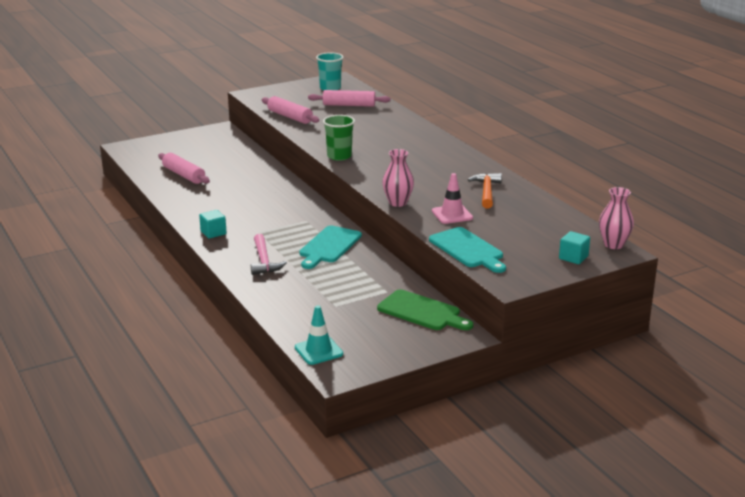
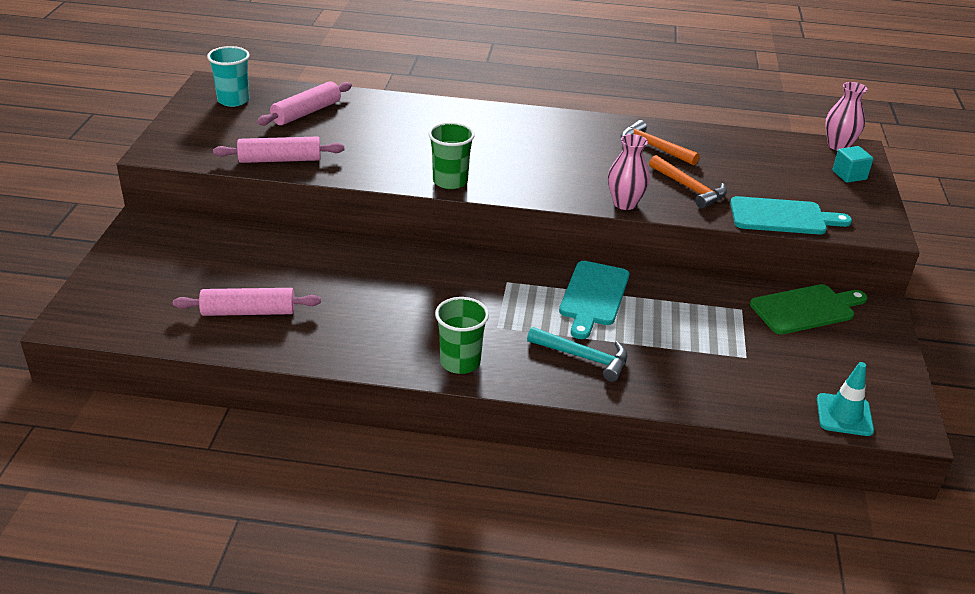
camera: 55 degrees left, 10 degrees up
(213, 233) = (460, 362): turquoise cube -> green cup
(264, 261) = (583, 357): pink hammer -> turquoise hammer
(329, 246) = (593, 296): turquoise cutting board -> turquoise cutting board turned 45 degrees clockwise
(452, 214) = (689, 188): pink traffic cone -> orange hammer

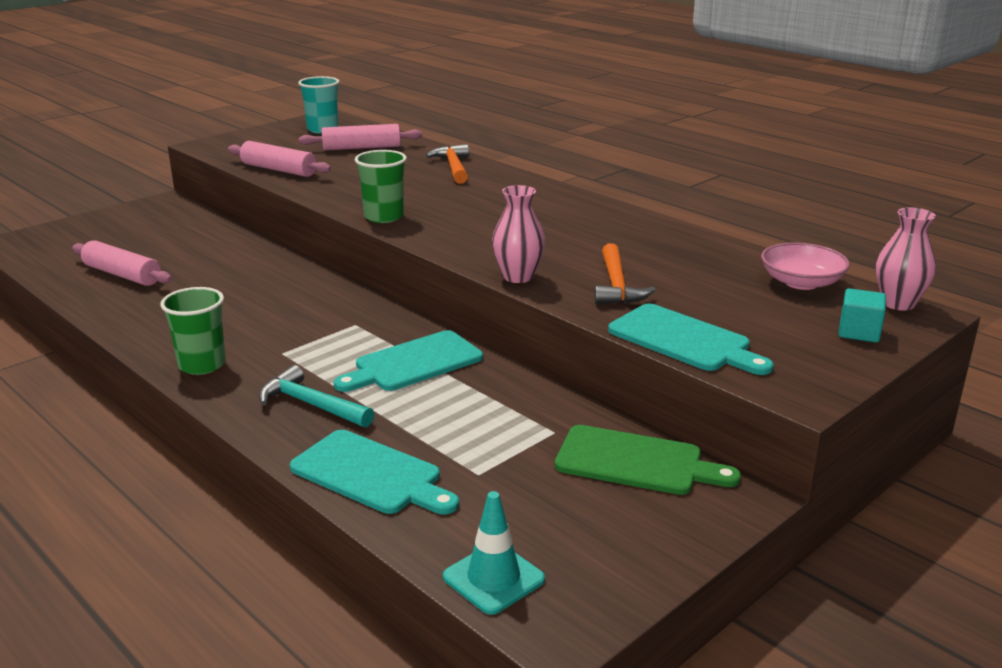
camera: 40 degrees right, 10 degrees down
(583, 357) = (311, 404): turquoise hammer -> turquoise hammer turned 150 degrees clockwise
(654, 147) = (643, 245): orange hammer -> orange hammer (453, 167)
(694, 387) = (371, 474): none -> turquoise cutting board
(775, 147) = (801, 282): none -> pink bowl

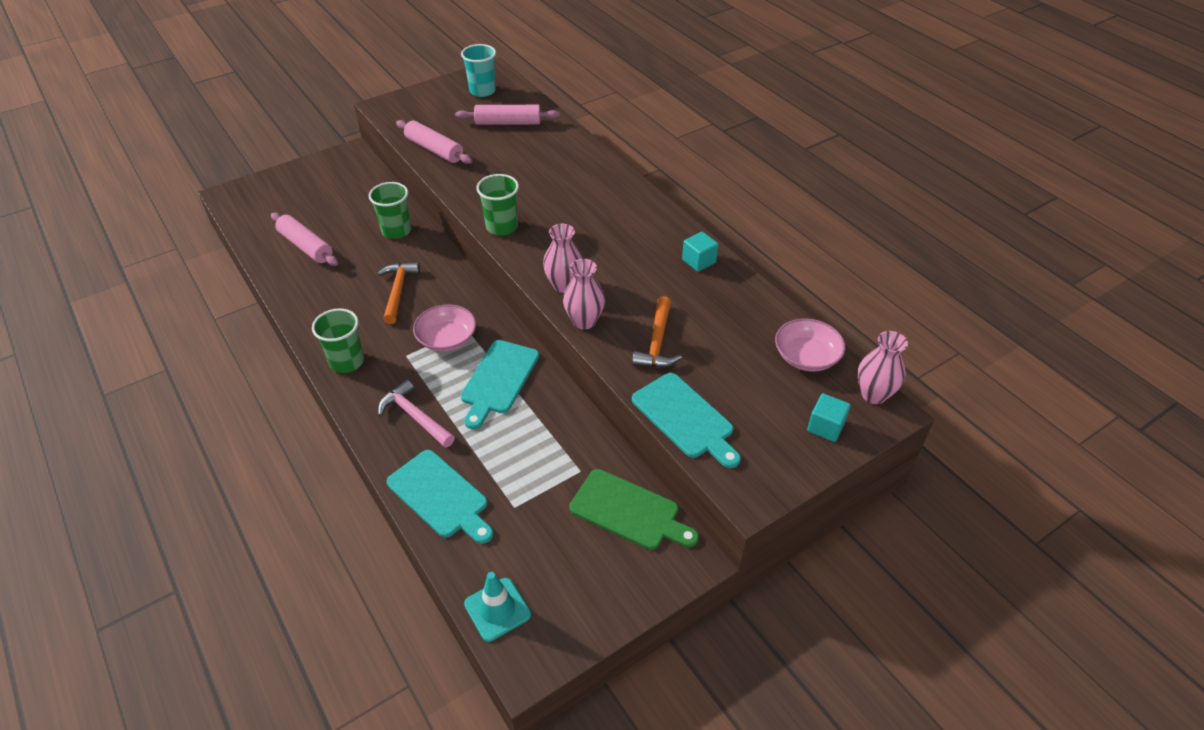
camera: 10 degrees right, 20 degrees up
(239, 255) = (396, 231): none -> green cup
(311, 404) = (415, 417): turquoise hammer -> pink hammer
(333, 335) = (447, 339): none -> pink bowl
(413, 363) = (498, 380): turquoise cutting board -> turquoise cutting board turned 45 degrees counterclockwise
(453, 167) = (576, 160): orange hammer -> orange hammer (398, 291)
(480, 252) = (564, 285): none -> pink vase
(634, 225) = (699, 261): none -> turquoise cube

